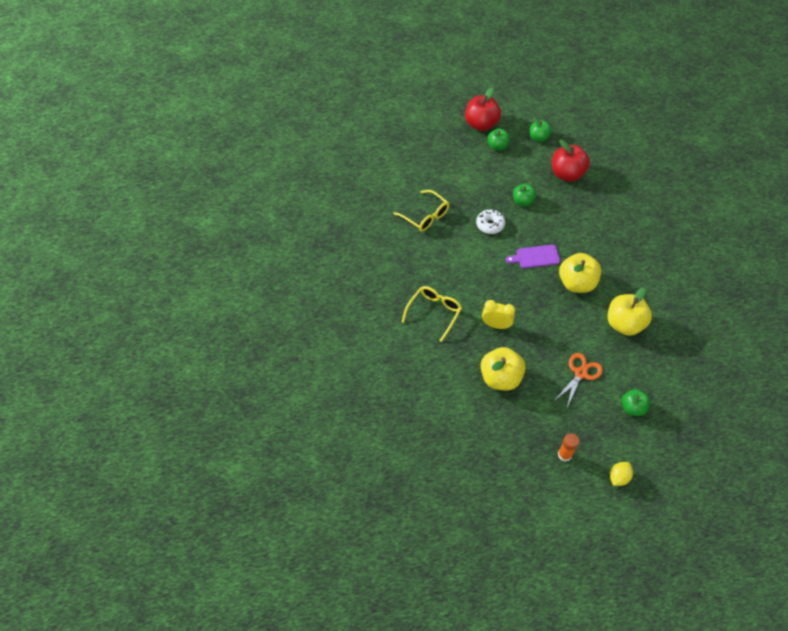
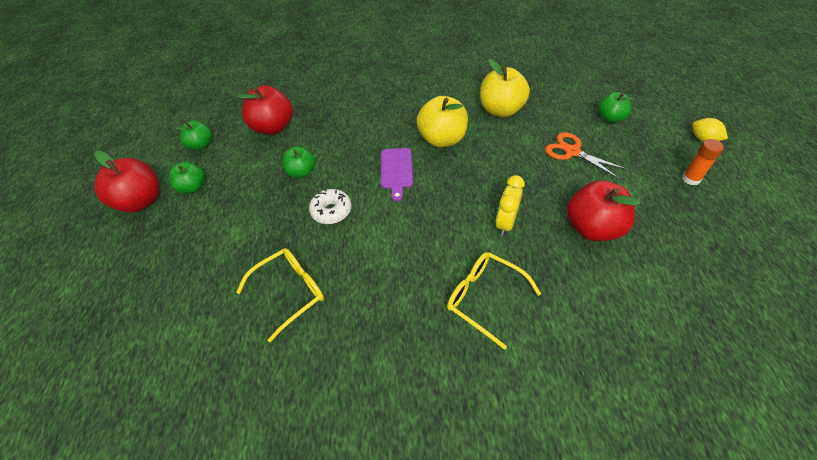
camera: 80 degrees left, 5 degrees down
(500, 378) = (592, 228): yellow apple -> red apple

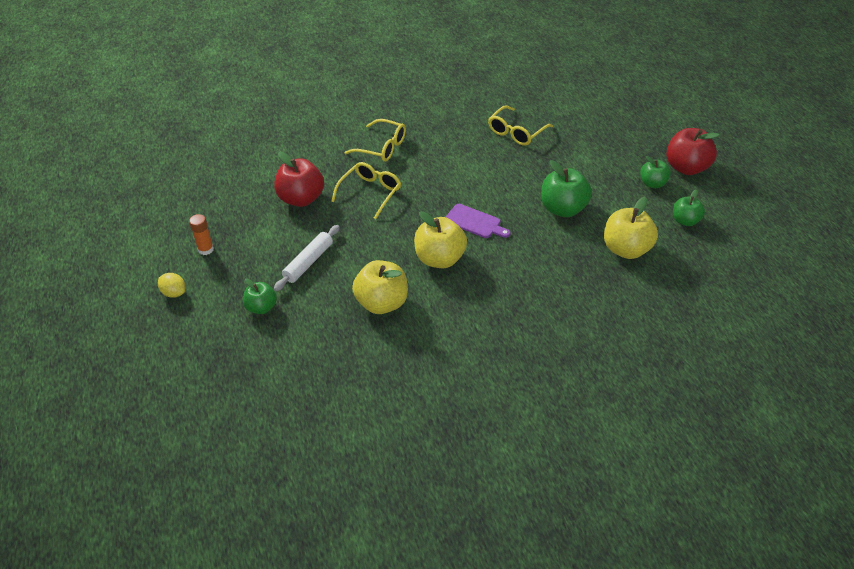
camera: 165 degrees right, 5 degrees down
(273, 127) = (626, 249): red apple -> yellow apple
(301, 172) = (563, 209): green apple -> green apple, size x1.65
(331, 211) = (516, 182): white donut -> none
(396, 170) = (475, 222): purple cutting board -> purple cutting board turned 135 degrees clockwise
(505, 223) = (370, 193): yellow clock -> yellow glasses
(572, 152) = (308, 262): orange scissors -> white rolling pin

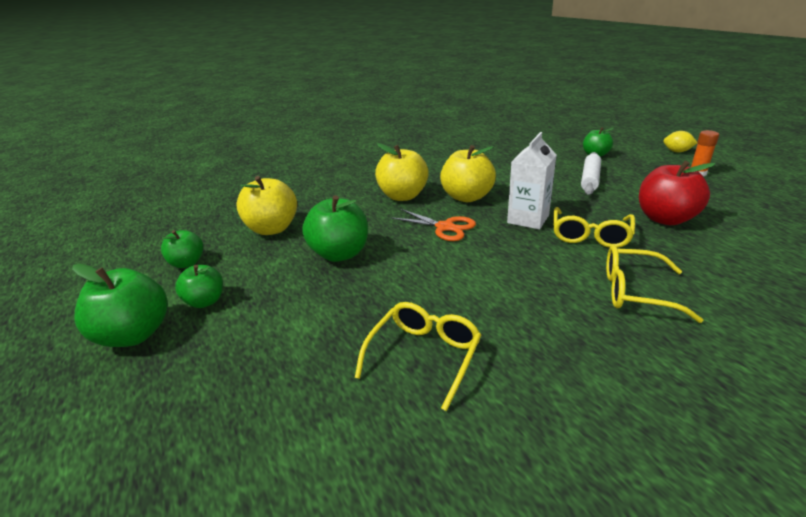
camera: 170 degrees right, 15 degrees down
(382, 303) = (500, 168): yellow apple -> yellow apple (403, 196)
(403, 218) = (528, 219): none -> white carton
(475, 222) = (444, 227): purple cutting board -> orange scissors
(686, 167) = (135, 334): red apple -> green apple

